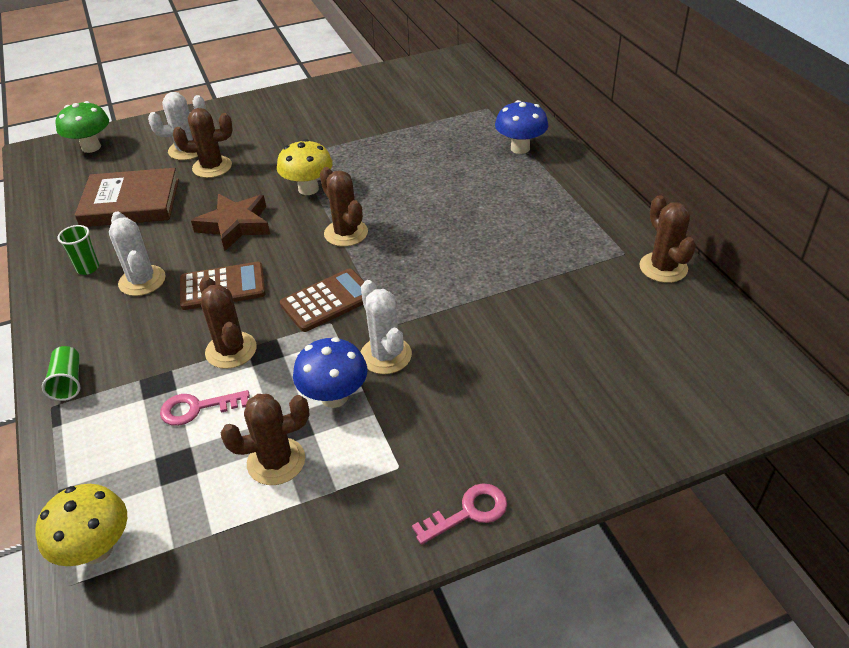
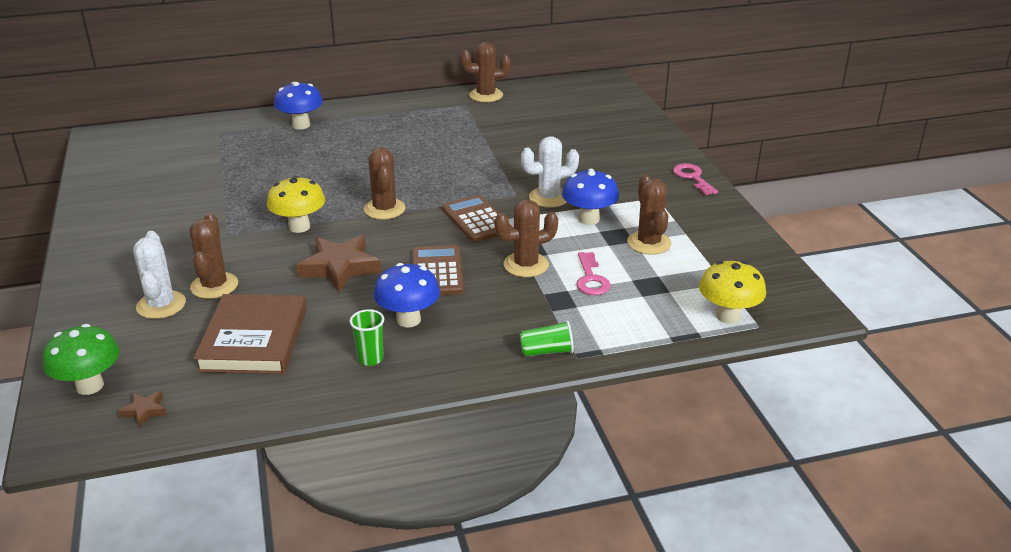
camera: 85 degrees left, 10 degrees down
(55, 176) = (144, 411): none -> brown star
(142, 281) = (408, 320): white cactus -> blue mushroom
(346, 233) = (384, 209): brown cactus -> brown cactus turned 75 degrees counterclockwise

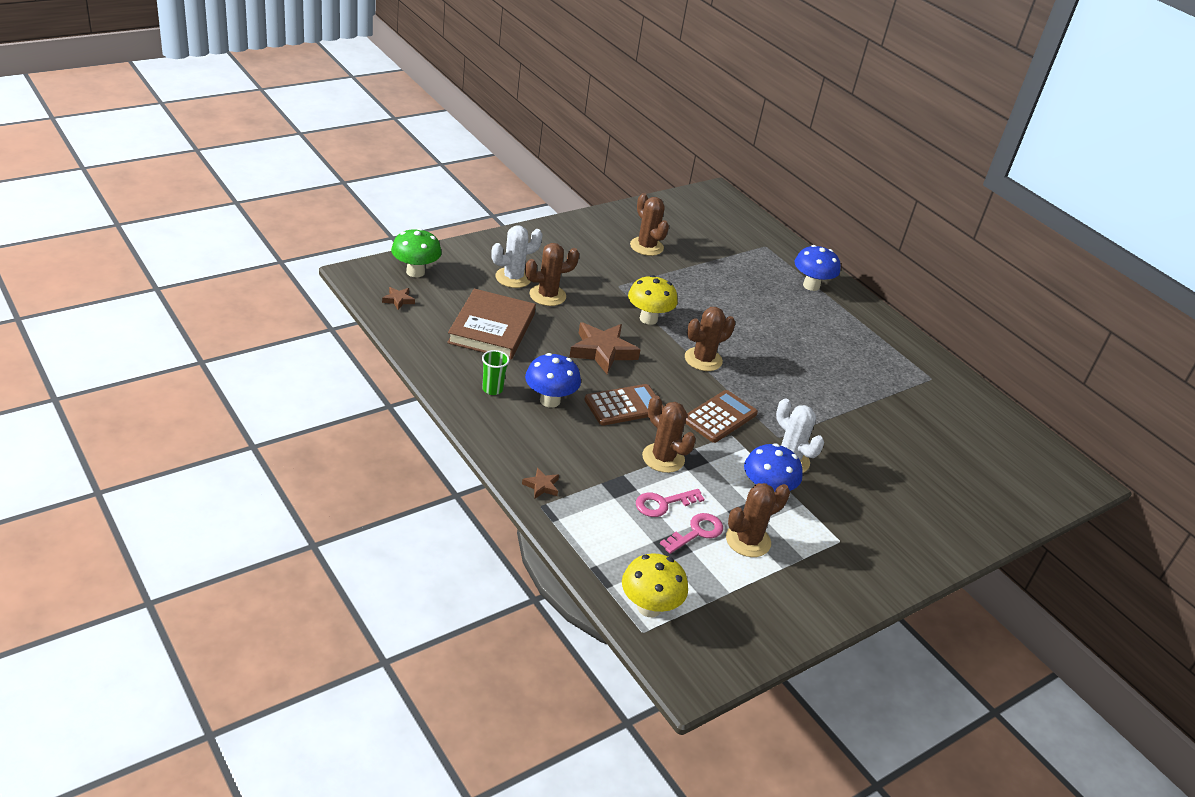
camera: 65 degrees right, 5 degrees up
(254, 339) = (492, 328): brown book -> brown book turned 60 degrees counterclockwise
(486, 95) = (964, 390): brown cactus -> brown cactus (646, 246)
(547, 351) = (541, 486): green cup -> brown star
(693, 178) = (903, 569): pink key -> pink key (696, 532)

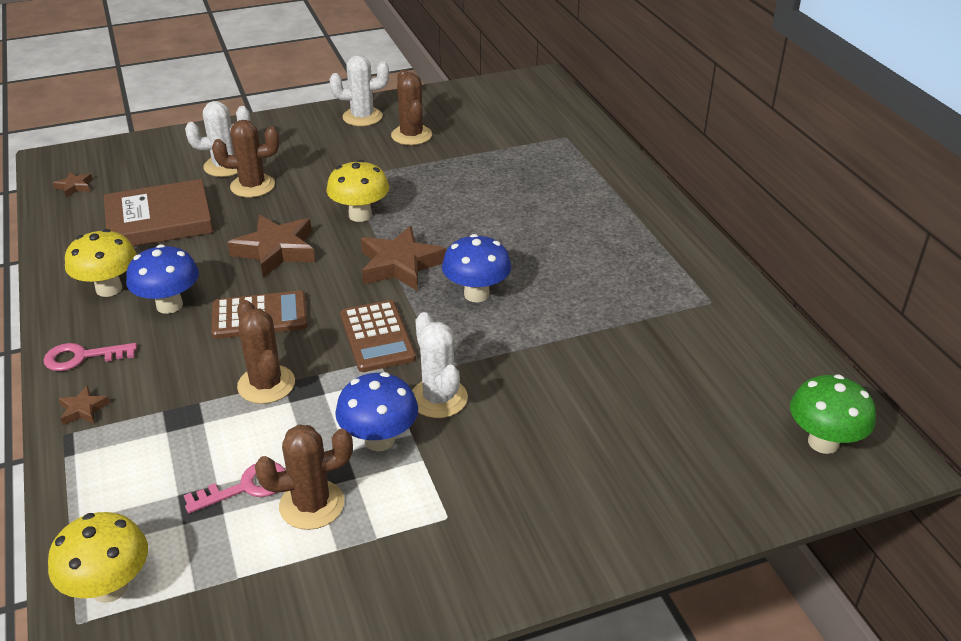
camera: 20 degrees right, 0 degrees up
(415, 272) = (117, 158): green mushroom -> green mushroom (823, 442)
(492, 328) = (159, 220): brown book -> brown book turned 45 degrees clockwise
(492, 389) = (109, 289): green cup -> yellow mushroom
(597, 230) = (362, 117): none -> white cactus
(663, 503) = (226, 444): pink key -> pink key (82, 357)
(703, 359) = (400, 265): brown cactus -> brown star
(720, 417) = (377, 337): brown calculator -> brown calculator turned 105 degrees clockwise
(811, 286) = (600, 183): blue mushroom -> blue mushroom (476, 294)

